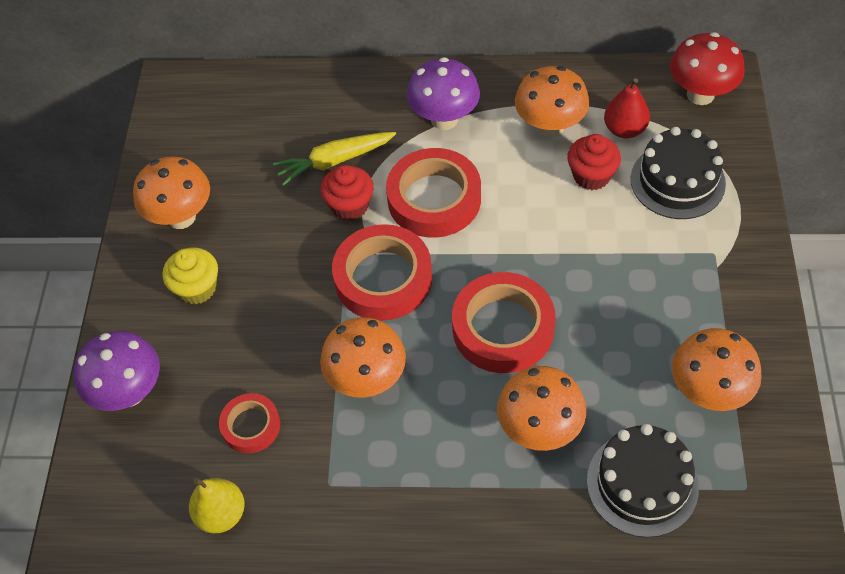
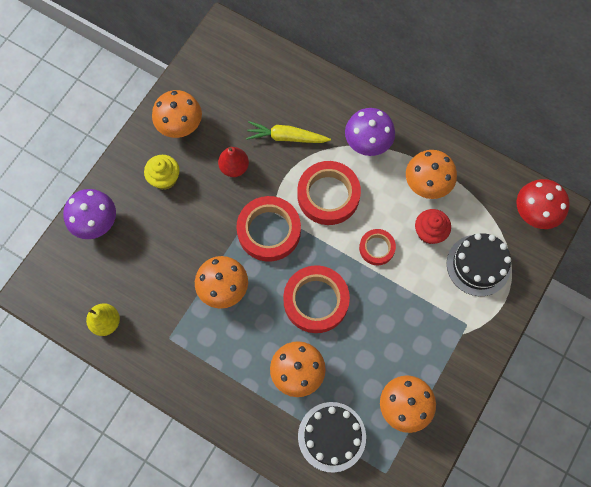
camera: 25 degrees right, 15 degrees up
(251, 426) = (148, 280): red tape -> red tape (376, 248)
(350, 206) = (277, 173): red cupcake -> none
(624, 129) = (470, 212): red pear -> red pear (234, 167)

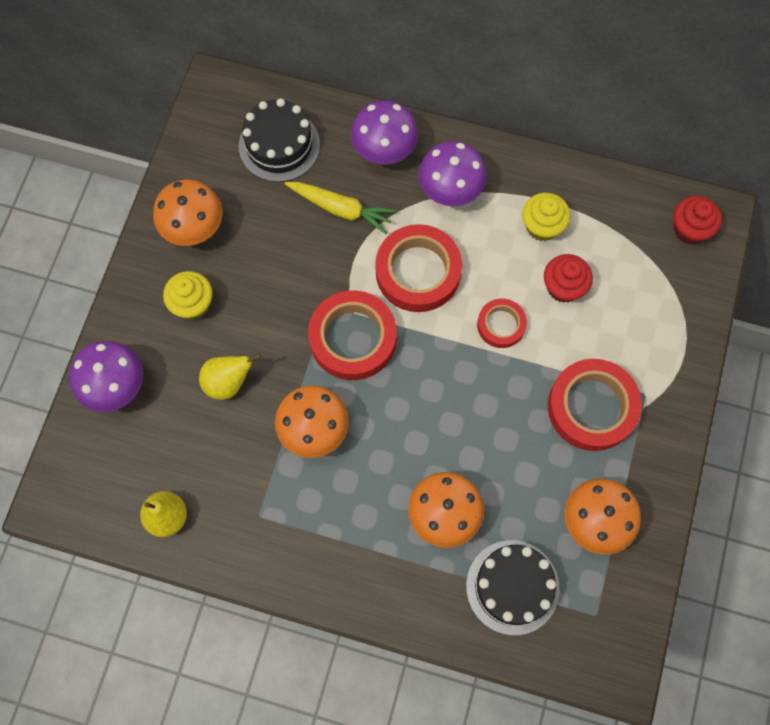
camera: 15 degrees left, 0 degrees up
(174, 239) = (228, 382): none -> yellow pear
(234, 167) = (282, 266): red pear -> none
(286, 137) = (341, 209): yellow carrot -> yellow carrot turned 150 degrees counterclockwise
(316, 301) = (441, 414): red tape -> red tape (591, 407)
(328, 104) = (384, 152): none -> purple mushroom
(426, 185) = (542, 226): orange mushroom -> yellow cupcake
(478, 265) = (638, 313): black cake -> black cake (279, 145)
(534, 213) = (689, 229): red mushroom -> red cupcake

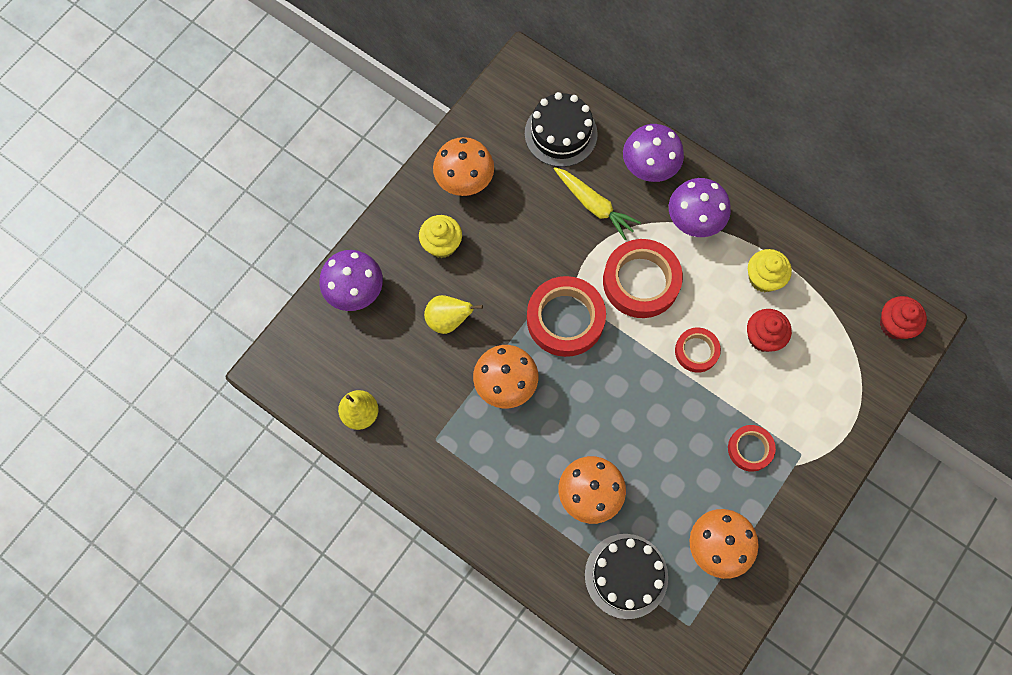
camera: 20 degrees right, 0 degrees up
(591, 407) = (750, 449): red tape -> red tape, size x0.56

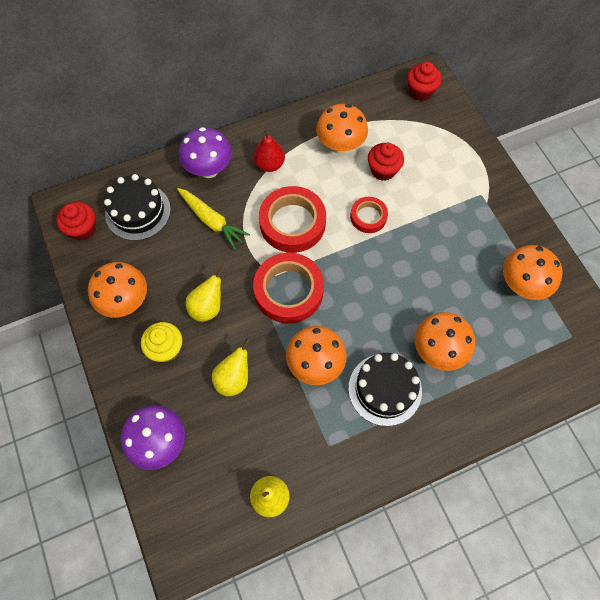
camera: 60 degrees left, 5 degrees down
(503, 256) = (207, 307): none -> yellow pear
(512, 98) = (82, 229): none -> red cupcake
(594, 205) = (212, 221): yellow carrot -> yellow carrot turned 60 degrees clockwise
(626, 576) = (514, 359): black cake -> black cake (385, 389)
(693, 221) = (269, 164): purple mushroom -> red pear
(750, 449) = (460, 223): red tape -> none
(763, 278) = (340, 146): yellow cupcake -> orange mushroom

